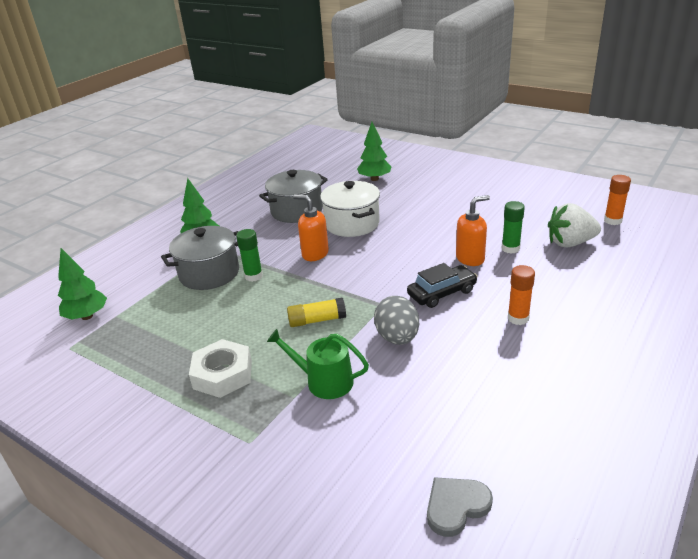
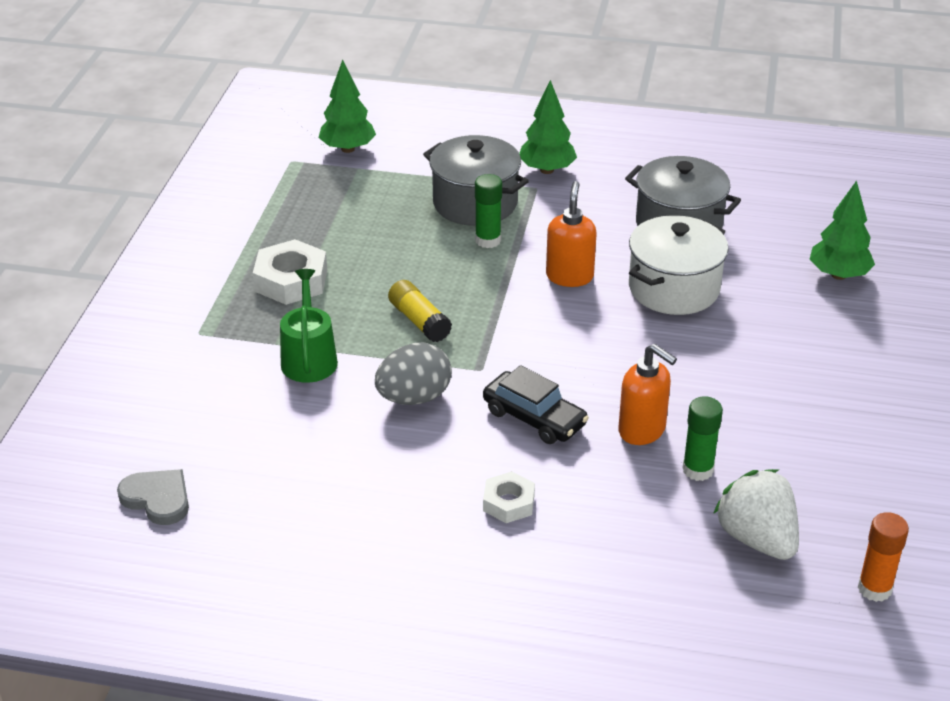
camera: 65 degrees right, 5 degrees up
(518, 318) = (508, 503): orange glue stick -> white nut

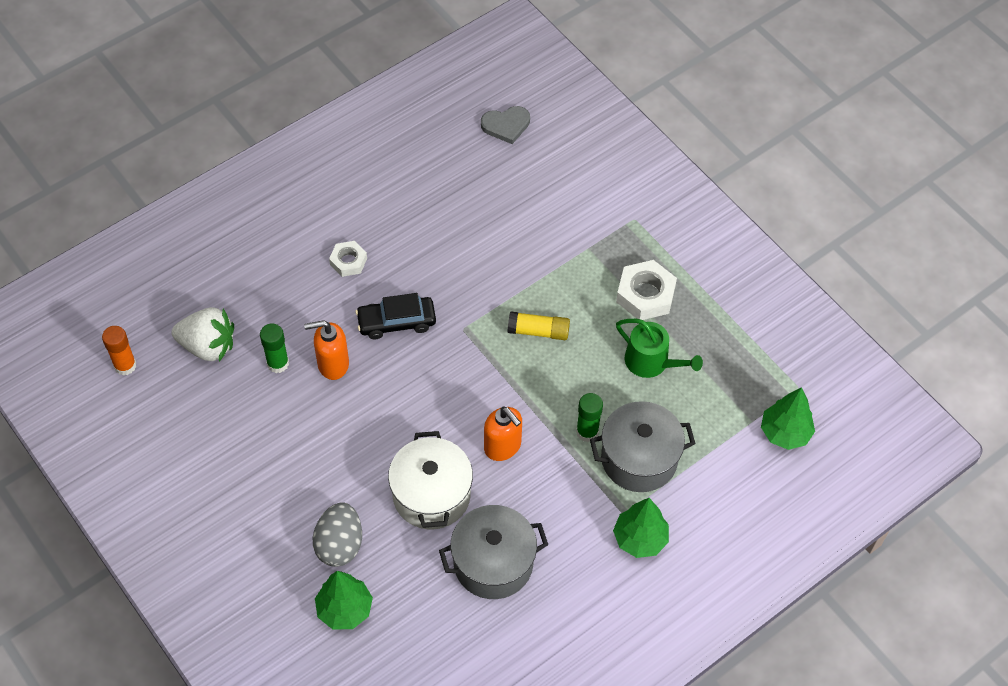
camera: 130 degrees right, 20 degrees up
(309, 358) = (557, 255): green watering can -> green watering can (651, 362)
(414, 397) = (471, 279): grey egg -> grey egg (339, 544)

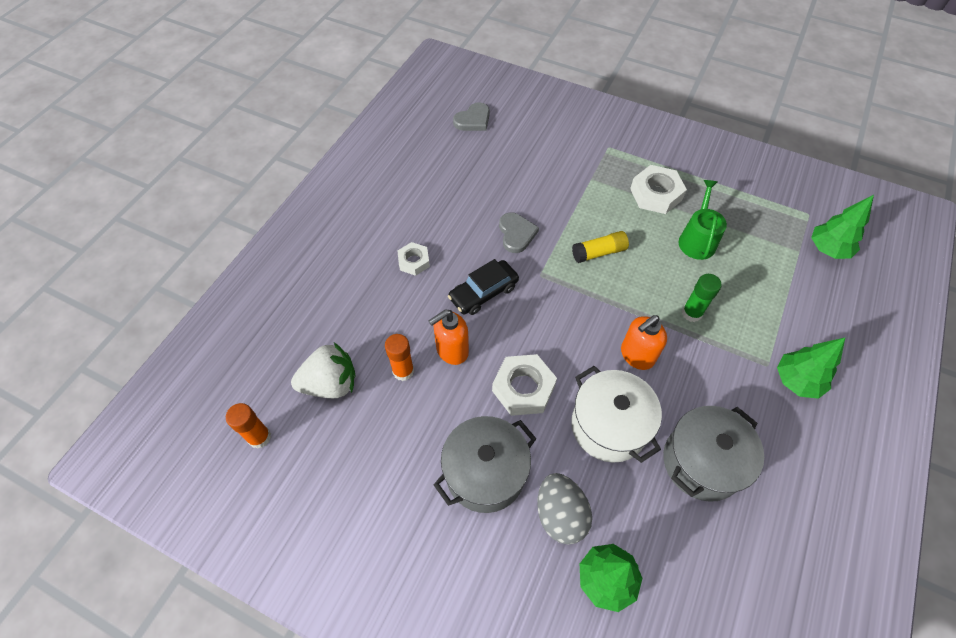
camera: 25 degrees left, 0 degrees up
(278, 363) = (403, 371): green glue stick -> orange glue stick
(376, 427) = (523, 388): none -> white nut
(467, 276) = (516, 234): none -> grey heart
(503, 446) = (636, 355): orange soap dispenser -> orange soap dispenser turned 120 degrees clockwise
(639, 459) = (745, 316): grey pot -> grey pot (485, 473)
(651, 362) = (697, 239): green watering can -> green watering can turned 90 degrees counterclockwise

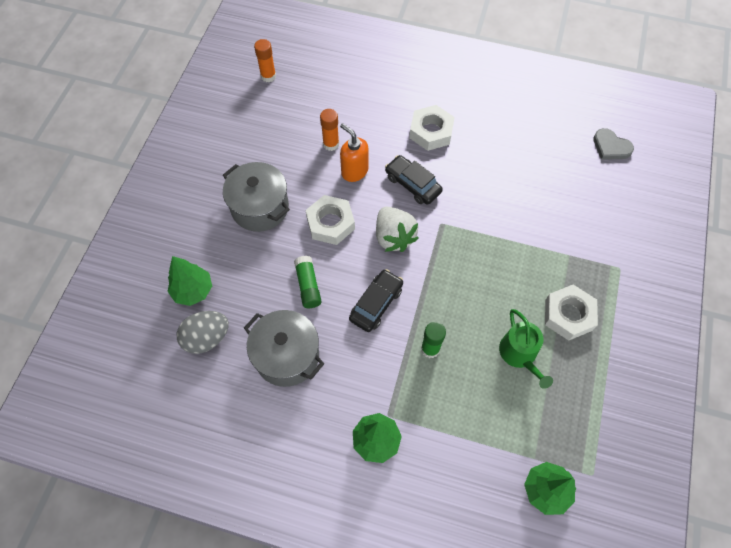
camera: 80 degrees right, 5 degrees up
(330, 384) = (313, 104): white strawberry -> white strawberry (394, 237)
(414, 261) = (431, 132): white nut -> white nut, size x1.64
(516, 234) = (481, 200): grey heart -> none
(560, 514) = (235, 258): grey egg -> grey egg (207, 338)
(599, 252) = (479, 268): yellow glue stick -> none
(609, 426) = (308, 286): white pot -> green glue stick
(636, 355) = (376, 304): orange soap dispenser -> black car
(697, 239) = (520, 355): green watering can -> green watering can turned 75 degrees clockwise

